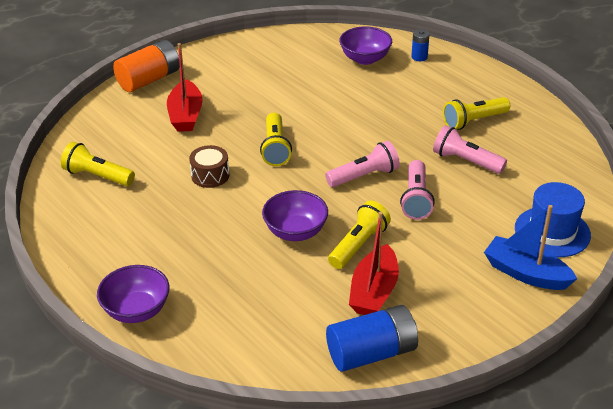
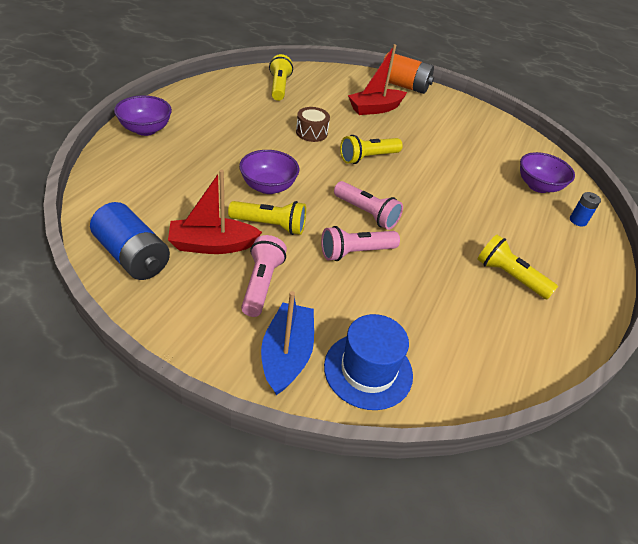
camera: 60 degrees right, 5 degrees up
(466, 161) = (439, 280): pink flashlight -> pink flashlight (261, 284)

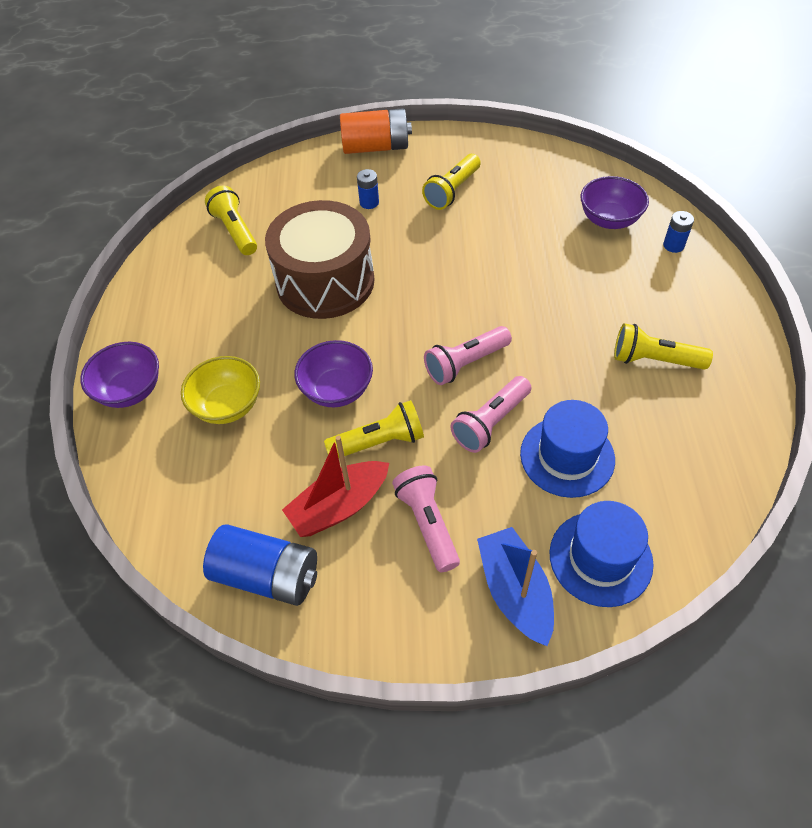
camera: 20 degrees left, 10 degrees up
(194, 162) = (228, 406): none -> yellow bowl
(311, 133) = (325, 281): brown drum -> brown drum, size x2.30
(366, 213) = (465, 363): pink flashlight -> pink flashlight turned 135 degrees clockwise
(368, 158) = (412, 283): yellow flashlight -> yellow flashlight (452, 191)
(375, 109) = (369, 202): red boat -> blue battery
(394, 298) = (567, 456): none -> blue hat

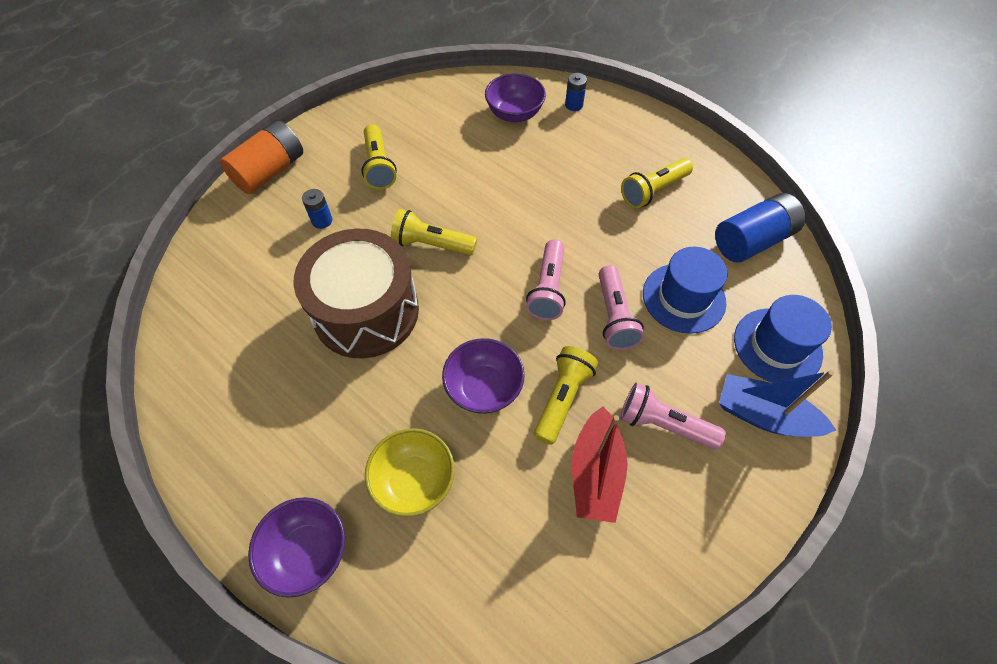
camera: 50 degrees left, 5 degrees up
(235, 231) = (227, 330): yellow flashlight -> yellow flashlight (432, 244)
(267, 575) = (613, 577): blue battery -> blue battery (752, 241)

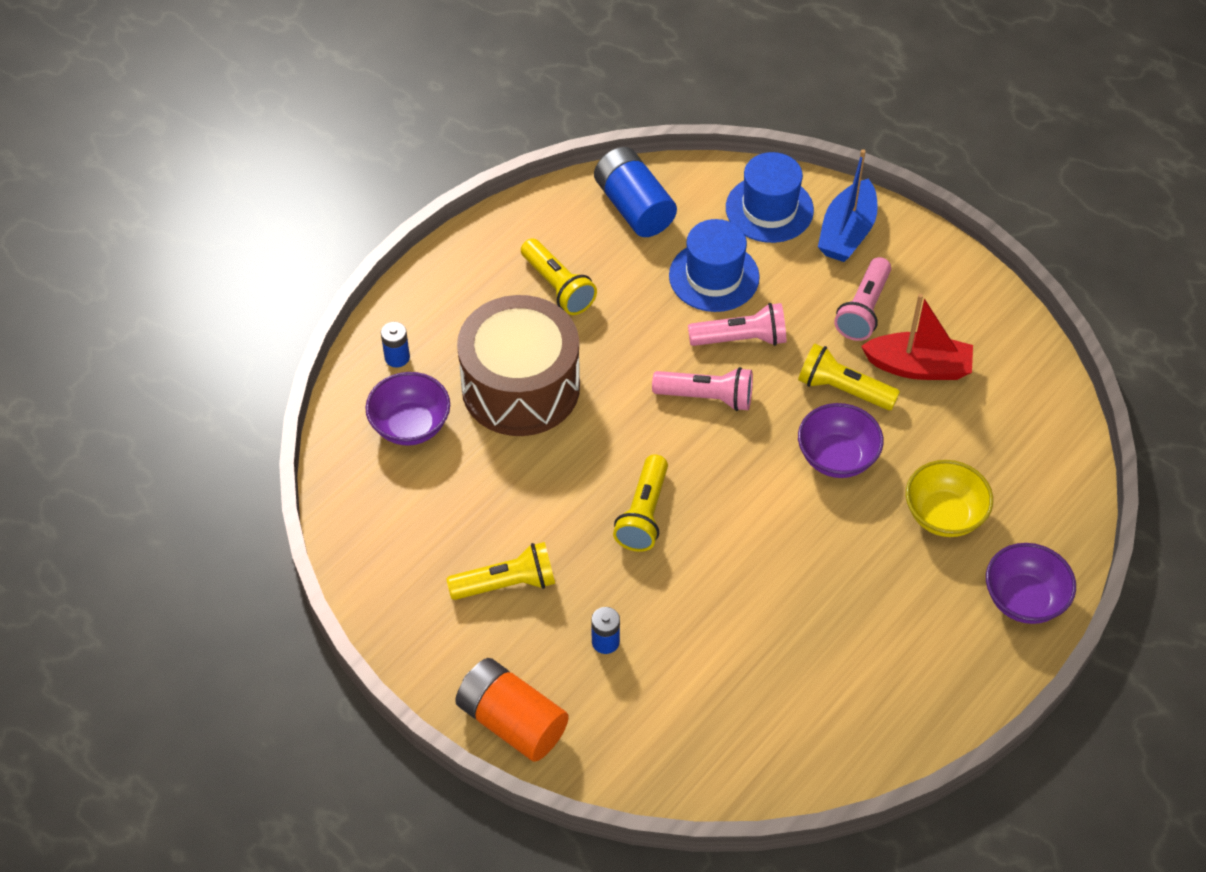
camera: 90 degrees left, 5 degrees down
(366, 311) = (746, 576): brown drum -> brown drum (520, 387)

